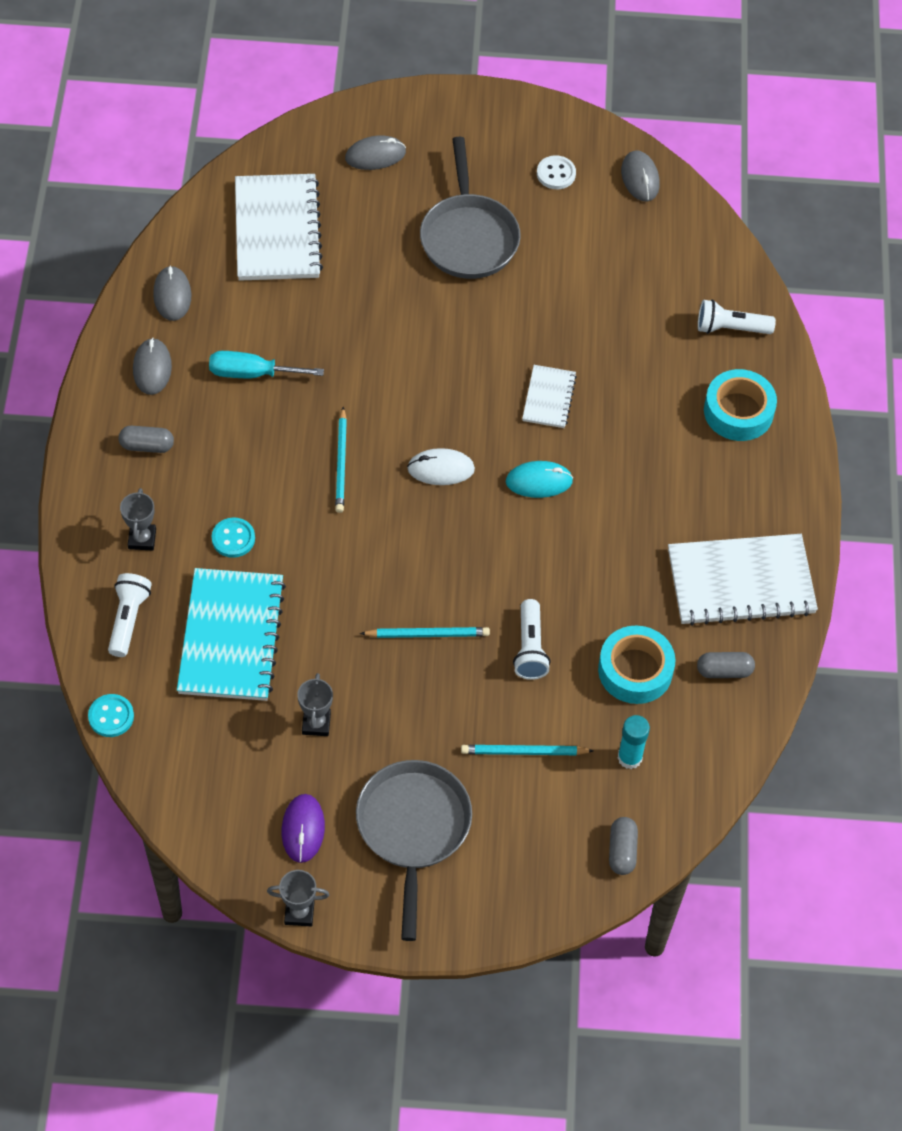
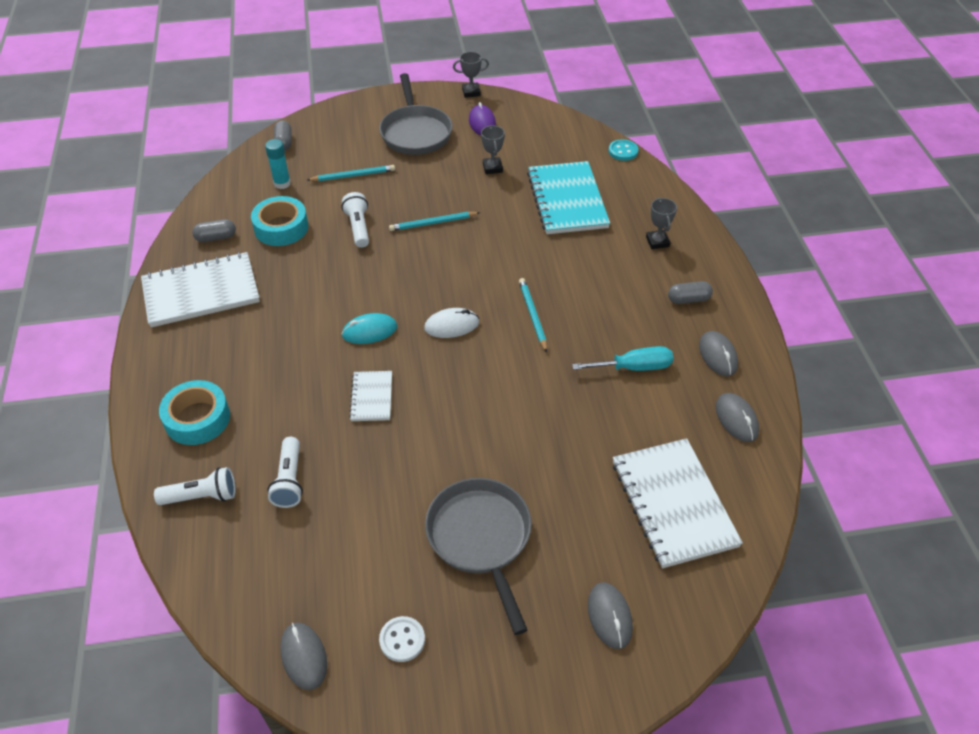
camera: 170 degrees right, 10 degrees down
(128, 619) = (640, 197): white flashlight -> white flashlight (289, 480)
(233, 539) = (592, 253): turquoise button -> none
(375, 155) = (609, 616): grey mouse -> grey mouse turned 75 degrees counterclockwise

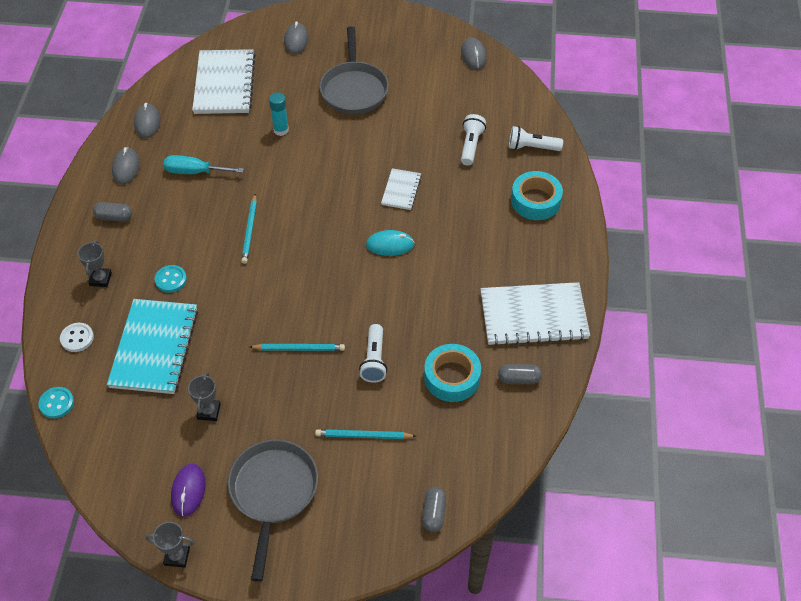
camera: 165 degrees left, 5 degrees up
(282, 183) = (444, 442): turquoise glue stick -> turquoise glue stick (281, 130)
(402, 640) = (416, 52): white button -> white button (77, 338)
(451, 325) = (320, 235): white mouse -> none
(588, 254) = (171, 279): none -> turquoise button

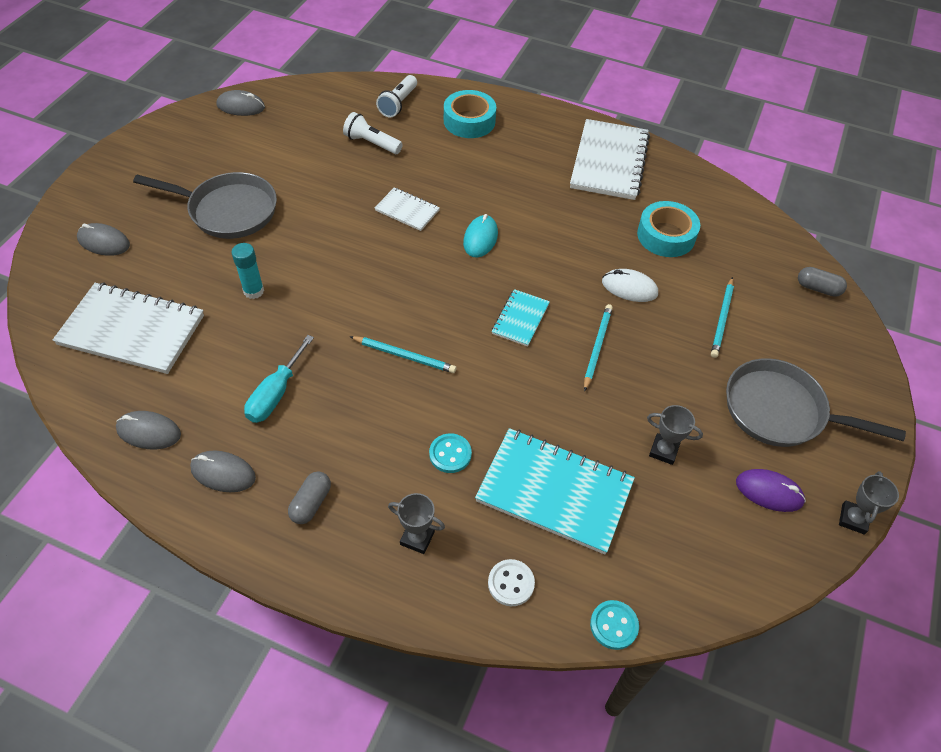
camera: 75 degrees left, 0 degrees up
(311, 291) = (520, 319): none -> turquoise notebook
(374, 360) = (629, 288): white flashlight -> white mouse
(519, 379) = (679, 191): grey capsule -> none

